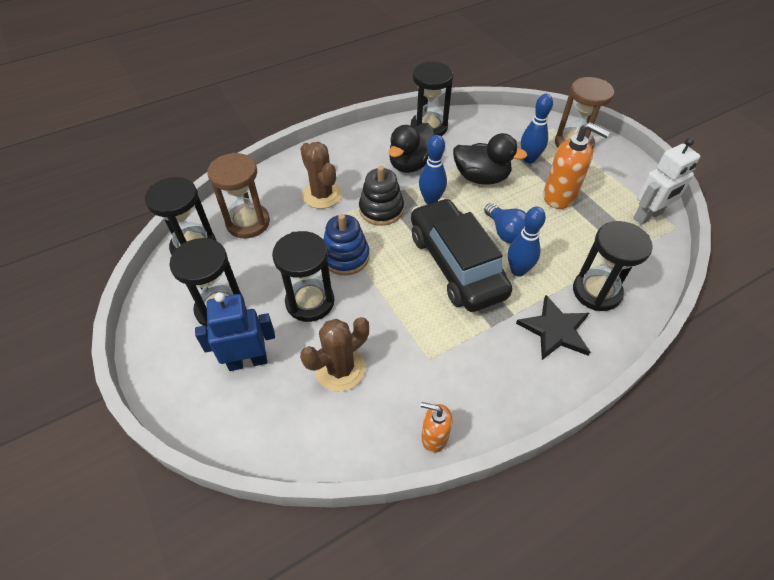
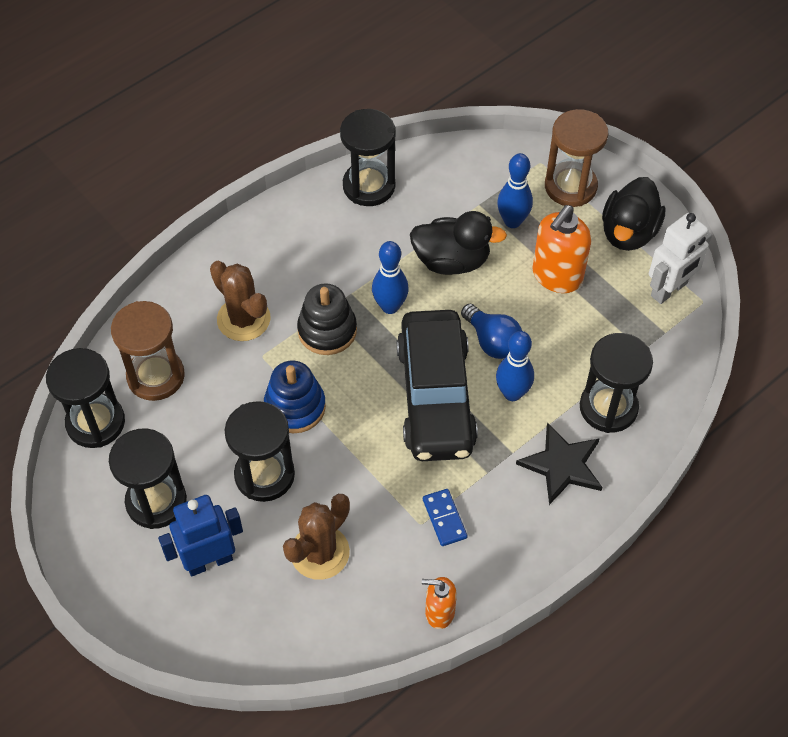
camera: 10 degrees left, 5 degrees up
(411, 164) = (354, 252): black duck -> black duck (628, 232)
(450, 357) = (444, 518): none -> blue domino
(456, 264) = (435, 396): black car -> black car turned 150 degrees counterclockwise
(559, 196) = (557, 276): orange soap dispenser -> orange soap dispenser turned 105 degrees clockwise

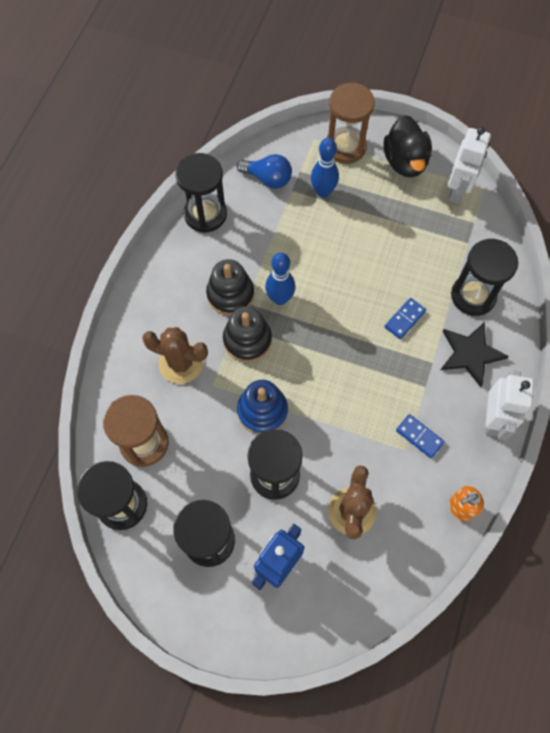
camera: 30 degrees left, 10 degrees up
(340, 277) = (230, 294): none -> black stacking toy
(435, 396) = (355, 349): black car -> none
(452, 261) = (300, 242): black duck -> none
(492, 341) = (366, 288): blue light bulb -> blue light bulb (268, 179)
(512, 393) = (404, 319): blue bowling pin -> blue domino
(540, 544) = (493, 419): none -> white robot
(557, 276) = (378, 218): orange soap dispenser -> none

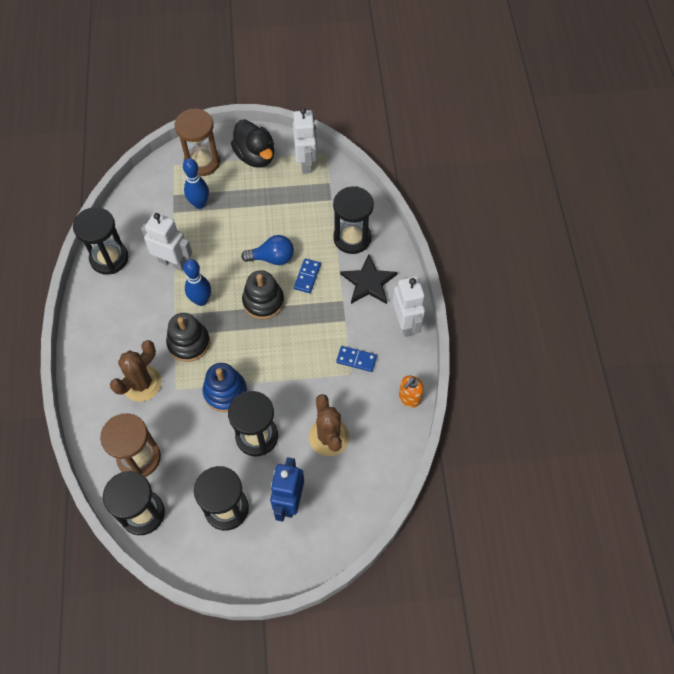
camera: 25 degrees left, 5 degrees down
(181, 363) = (141, 383): brown cactus -> brown cactus turned 45 degrees counterclockwise
(230, 294) = (159, 313): black stacking toy -> black stacking toy (263, 301)
(268, 179) = (149, 210): blue light bulb -> blue light bulb (272, 258)
(268, 244) = (172, 262): none -> white robot

